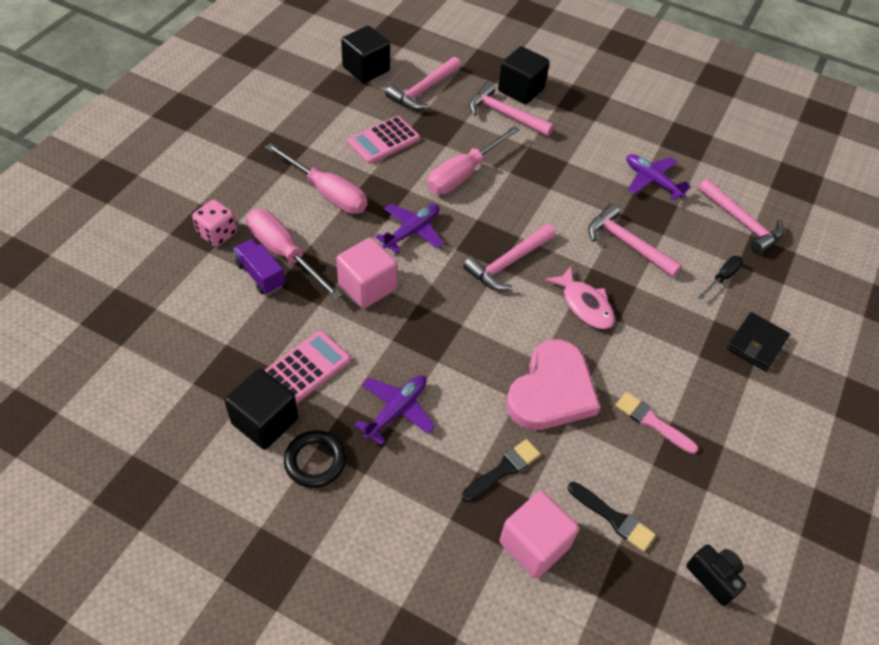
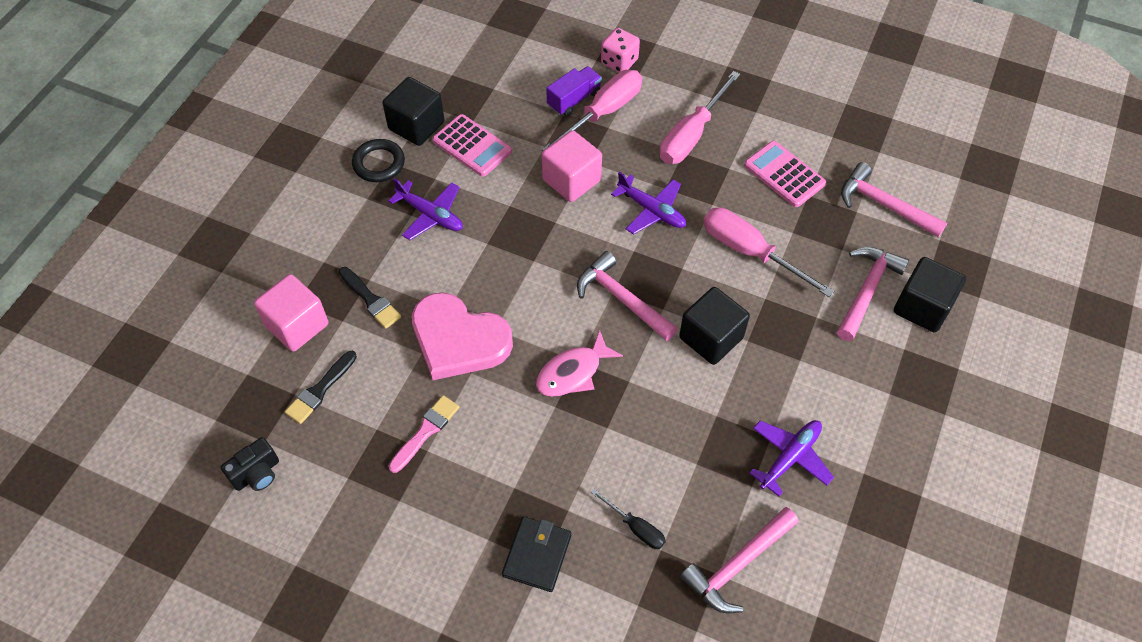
camera: 90 degrees right, 5 degrees up
(366, 69) = (903, 147): black cube -> black cube (711, 338)
(627, 244) = (673, 421): pink hammer -> none
(756, 344) = (537, 555): black wallet -> black wallet turned 75 degrees clockwise

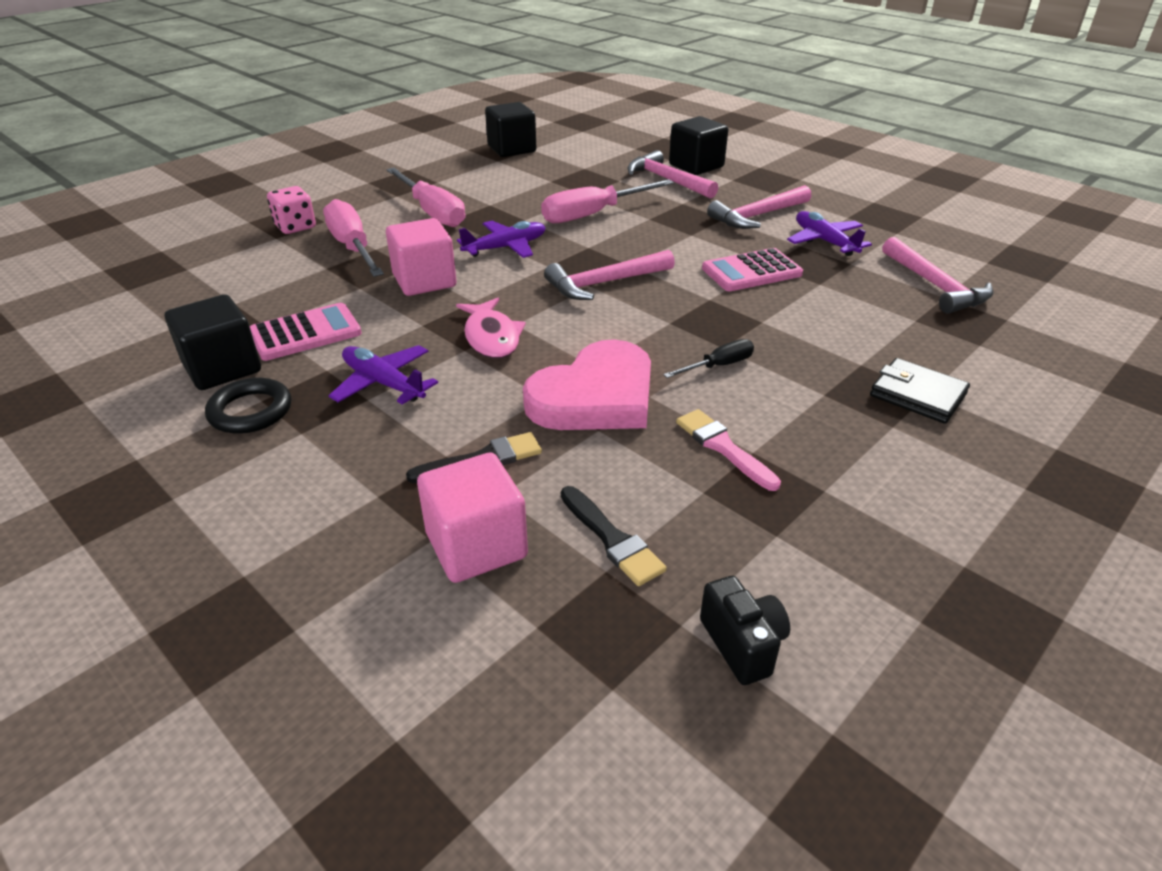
camera: 70 degrees left, 20 degrees down
(431, 215) = (383, 383): purple plane -> purple plane turned 105 degrees counterclockwise
(573, 372) = (683, 328): pink fish -> pink fish (491, 337)
(574, 99) = (315, 259): purple truck -> none
(635, 527) = (888, 328): black screwdriver -> black screwdriver (718, 366)
(711, 338) = (679, 249): black cube -> black cube (512, 149)
(784, 174) = (520, 185): pink calculator -> pink calculator (751, 271)
(883, 205) = (586, 158): pink hammer -> pink hammer (757, 216)

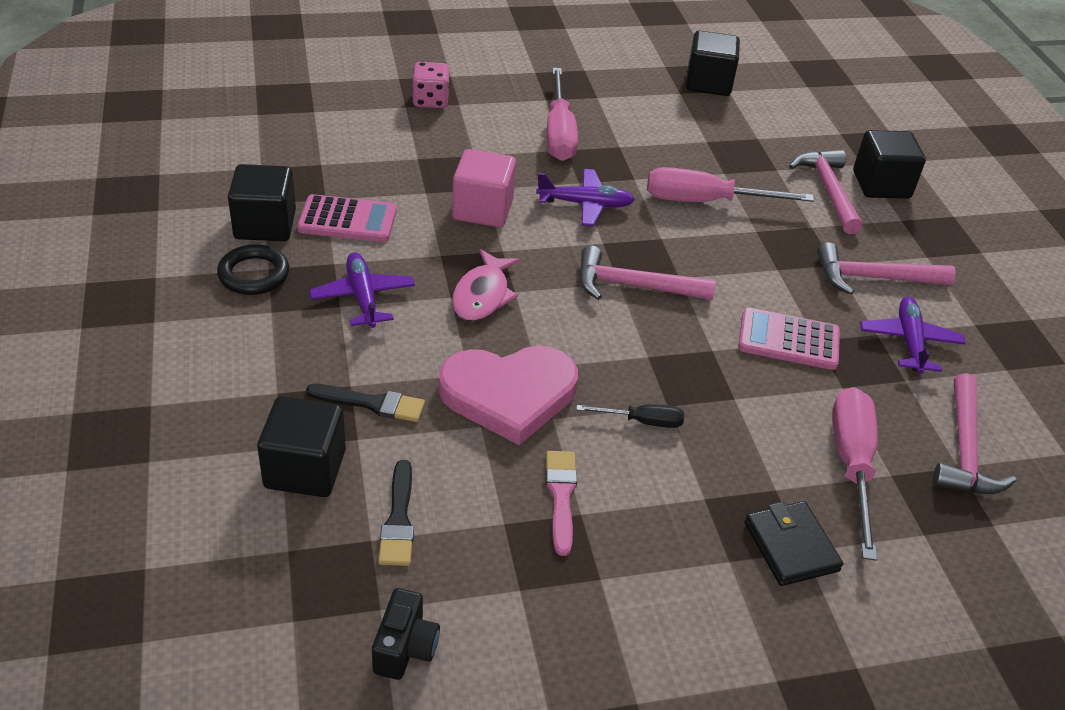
camera: 30 degrees right, 5 degrees up
(353, 247) = (457, 145): pink screwdriver -> pink screwdriver (851, 465)
(476, 545) = (305, 469): pink cube -> black cube

